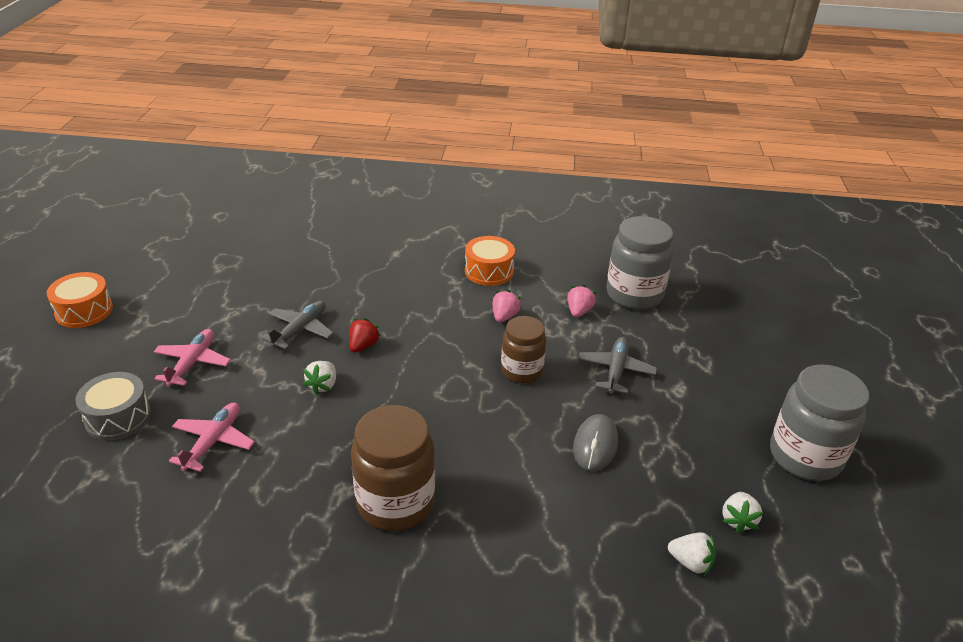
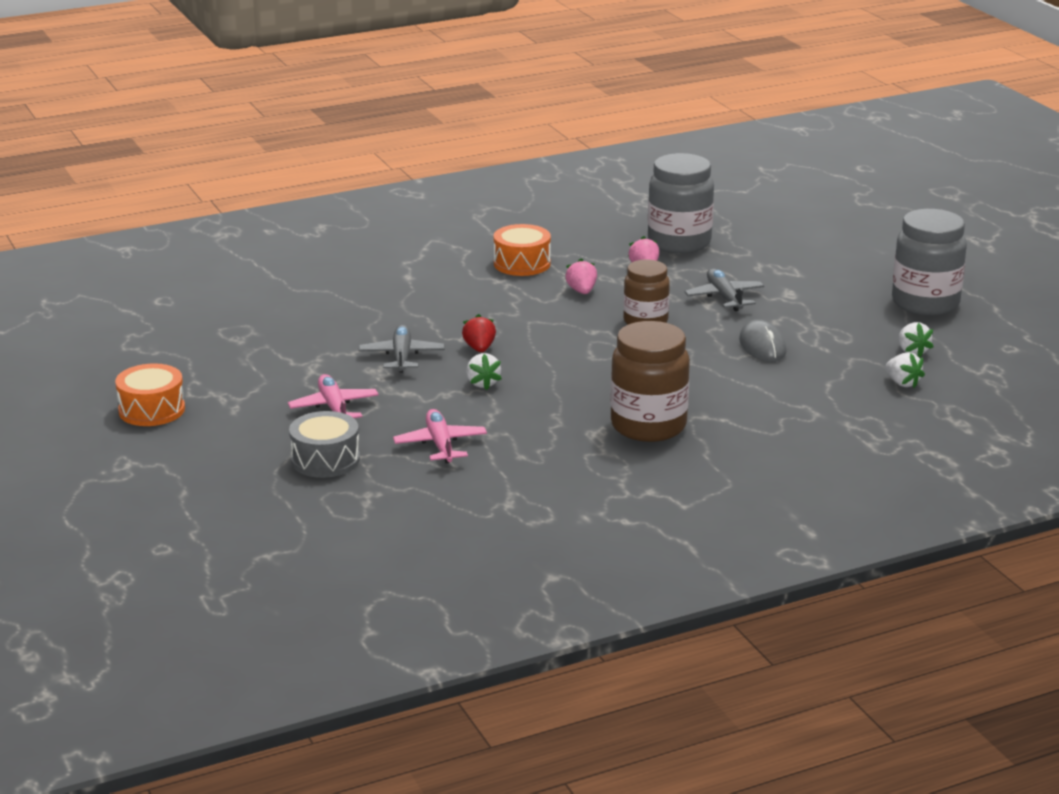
camera: 30 degrees left, 10 degrees down
(690, 562) = (902, 383): white strawberry -> white strawberry turned 60 degrees clockwise

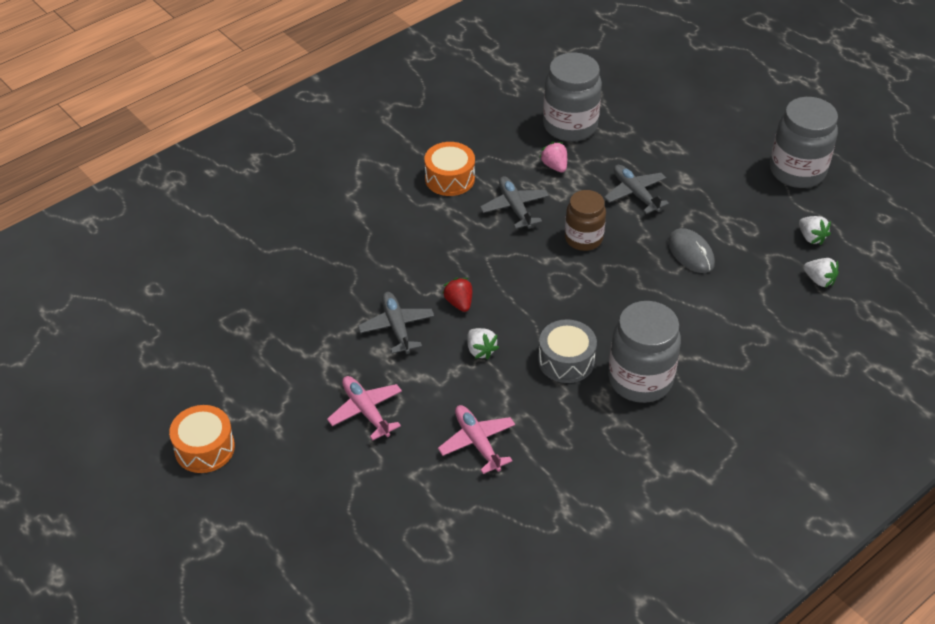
camera: 15 degrees left, 20 degrees up
(325, 460) = (386, 485): grey drum -> grey drum (566, 361)
(581, 291) = (514, 207): pink strawberry -> grey plane
(648, 426) = (640, 380): brown jar -> grey jar

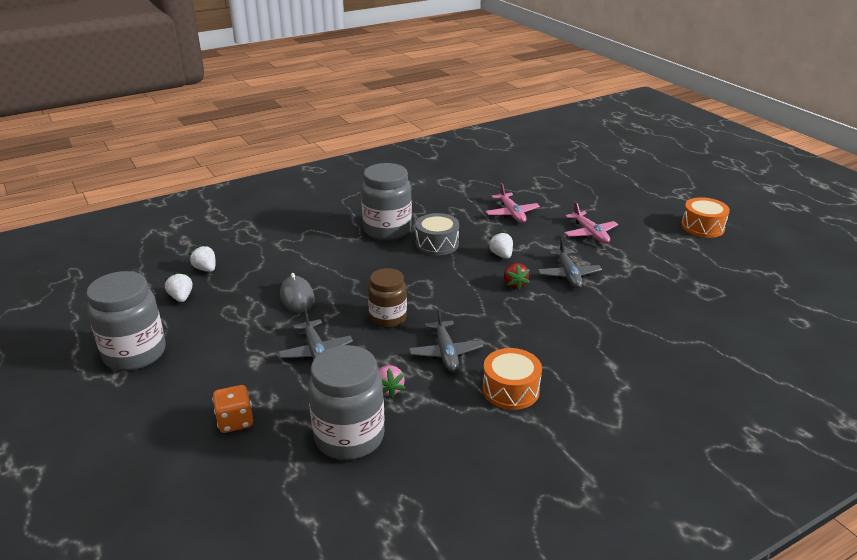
camera: 170 degrees left, 15 degrees down
(664, 126) = (235, 421): none -> orange dice

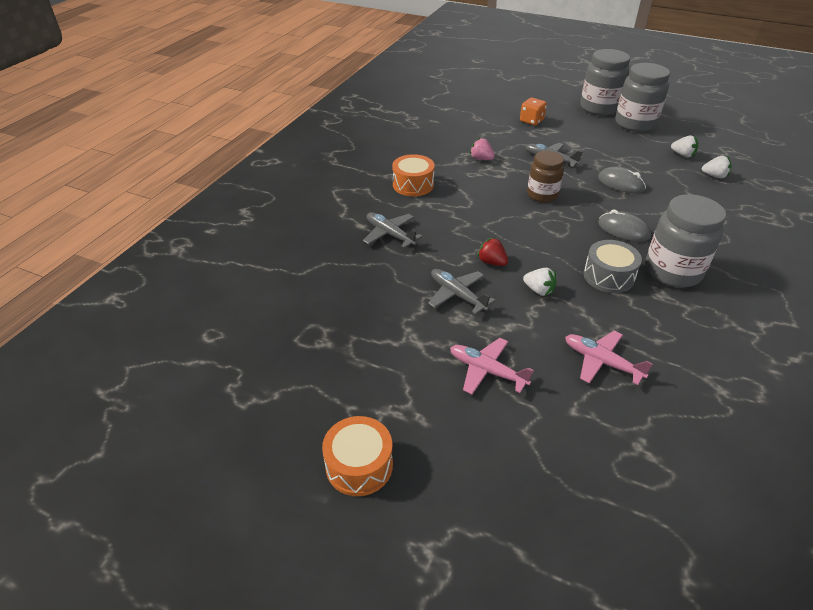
camera: 145 degrees right, 10 degrees up
(349, 437) = (470, 135): grey jar -> grey jar (599, 108)
(370, 264) = (623, 230): none -> grey mouse
(446, 352) = (476, 189): grey plane -> grey plane (390, 234)

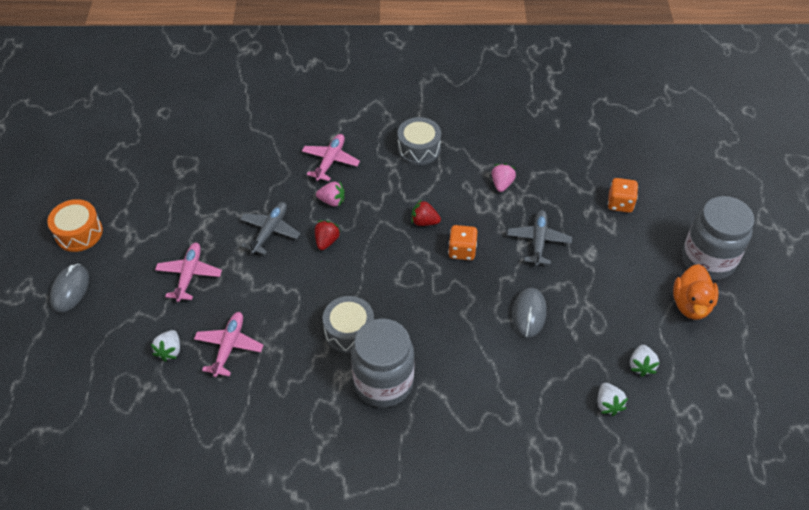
camera: 65 degrees right, 10 degrees up
(390, 234) = (330, 161): grey plane -> pink plane
(413, 185) = (419, 149): orange drum -> grey drum
(442, 246) = (332, 201): none -> pink strawberry
(499, 204) = (424, 222): none -> red strawberry
(539, 290) = (302, 284): white strawberry -> white strawberry (170, 351)
(542, 195) = (462, 251): brown jar -> orange dice
(623, 230) = (435, 331): grey mouse -> grey mouse (70, 290)
(635, 124) = (691, 305): grey jar -> orange duck

